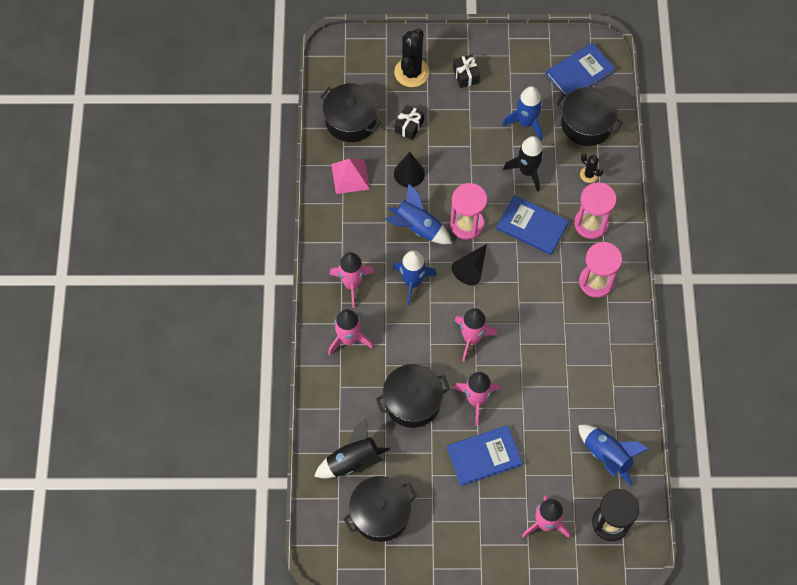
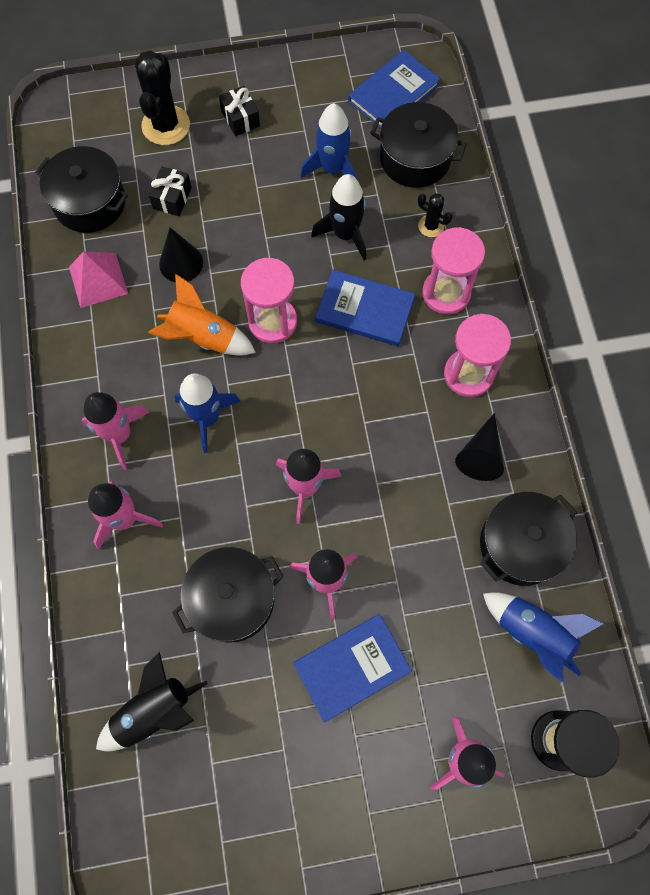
camera: 10 degrees left, 5 degrees up
(380, 513) = (207, 790): black pot -> black pot (520, 544)
(417, 227) = (203, 337): blue rocket -> orange rocket
(471, 268) = (289, 384): black cone -> black cone (480, 454)

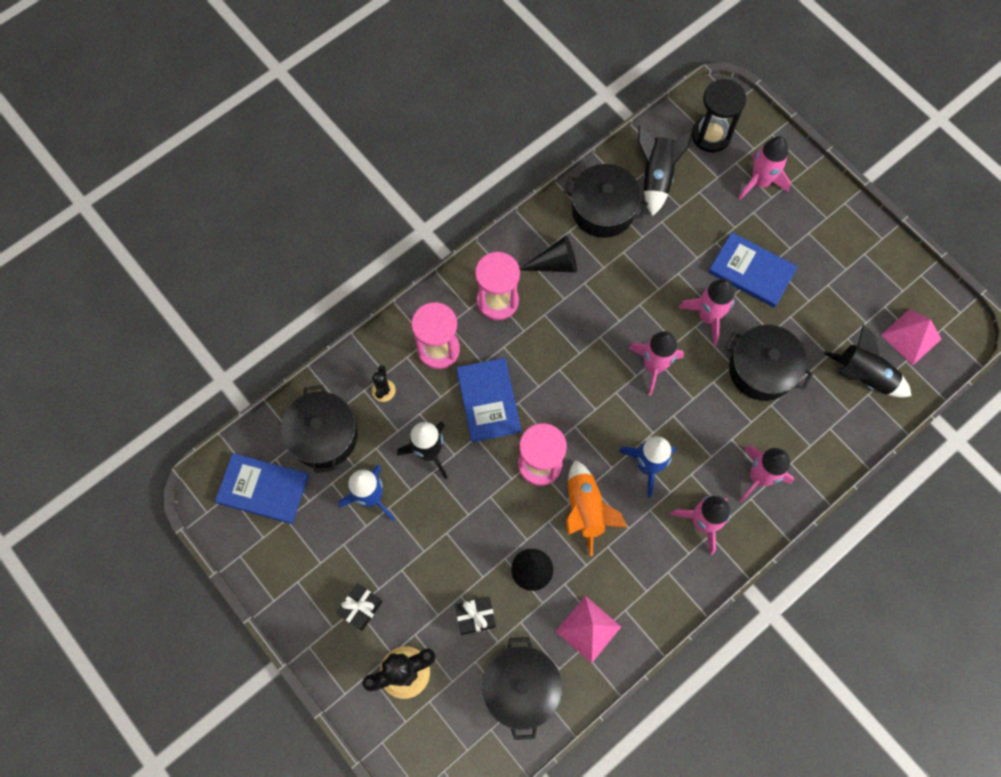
camera: 120 degrees left, 0 degrees up
(161, 807) = (911, 336): none -> pink pyramid
(533, 633) = (656, 177): blue rocket -> black rocket

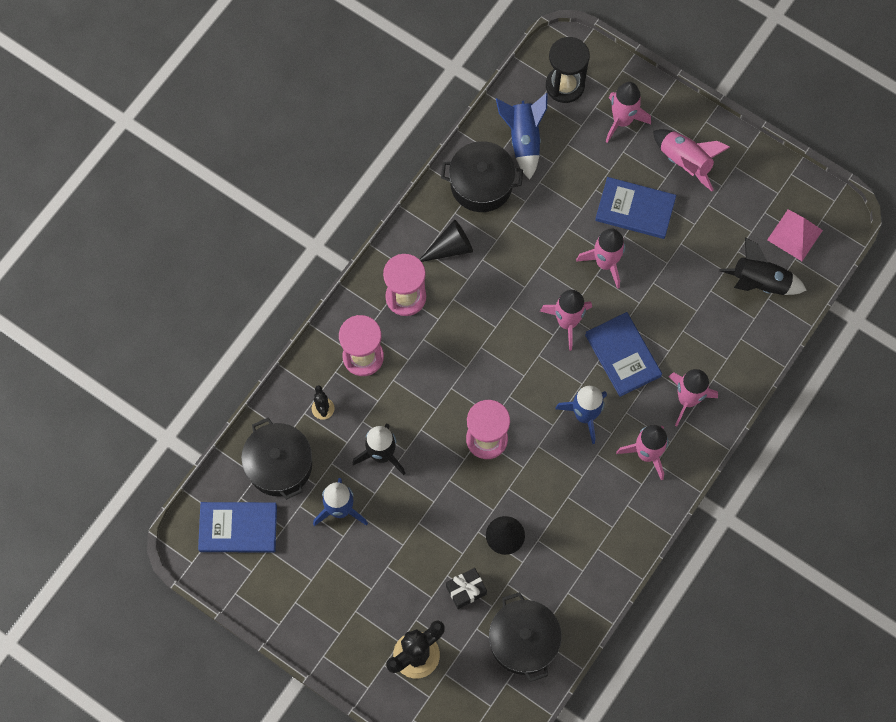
camera: 15 degrees left, 0 degrees up
(361, 608) = (360, 610): black gift -> none
(488, 401) = (423, 393): blue book -> blue book (622, 355)
(585, 509) = (539, 469): orange rocket -> none
(588, 629) = (569, 574): pink pyramid -> none
(656, 177) = (523, 139): black rocket -> blue rocket
(761, 370) = (666, 300): black pot -> none
(814, 237) = (685, 162): none -> pink rocket

